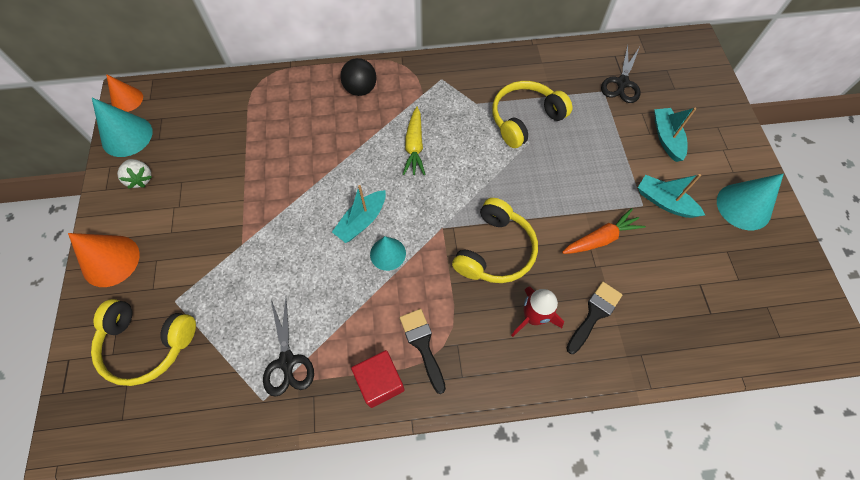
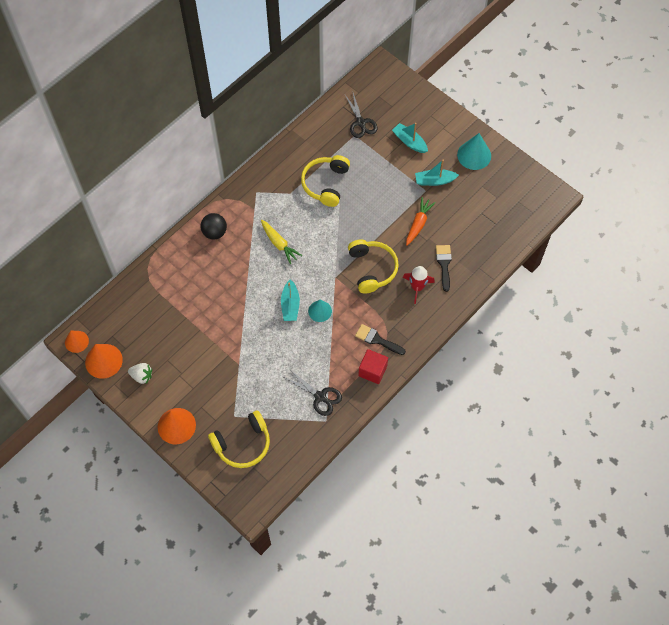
camera: 40 degrees left, 0 degrees up
(127, 136) = (103, 361): turquoise cone -> orange cone

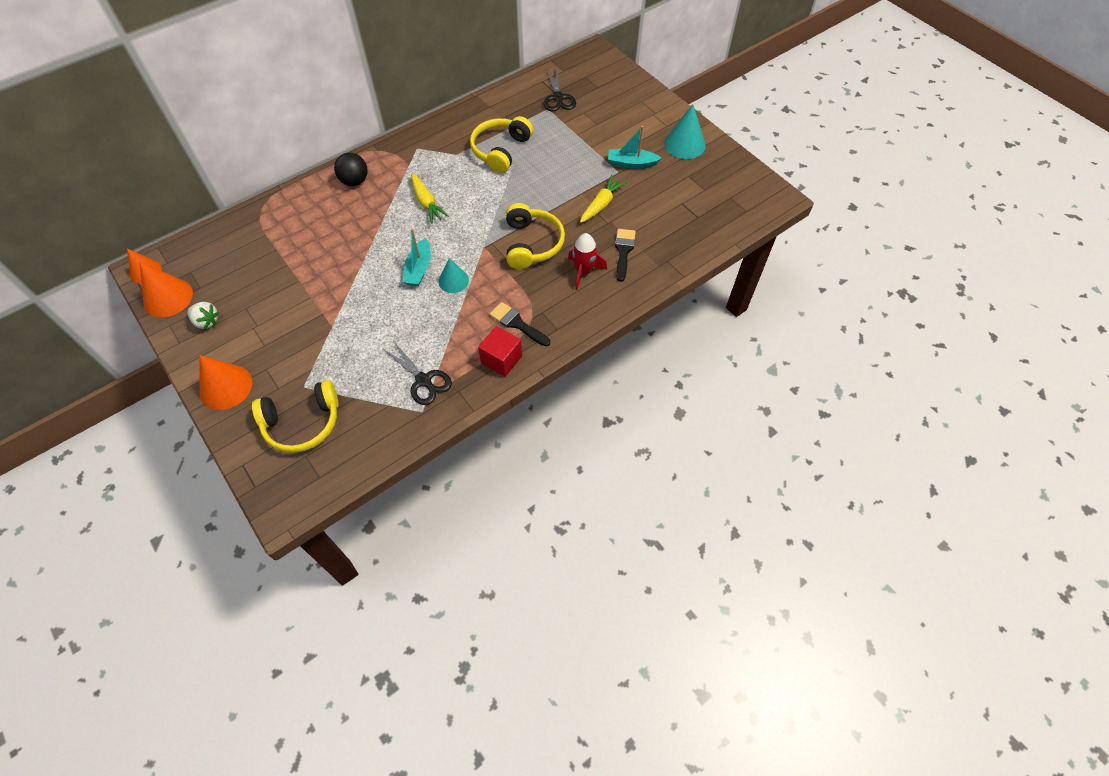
camera: 10 degrees right, 5 degrees down
(409, 142) = (610, 122): turquoise boat -> none
(418, 224) = (601, 204): orange carrot -> yellow carrot

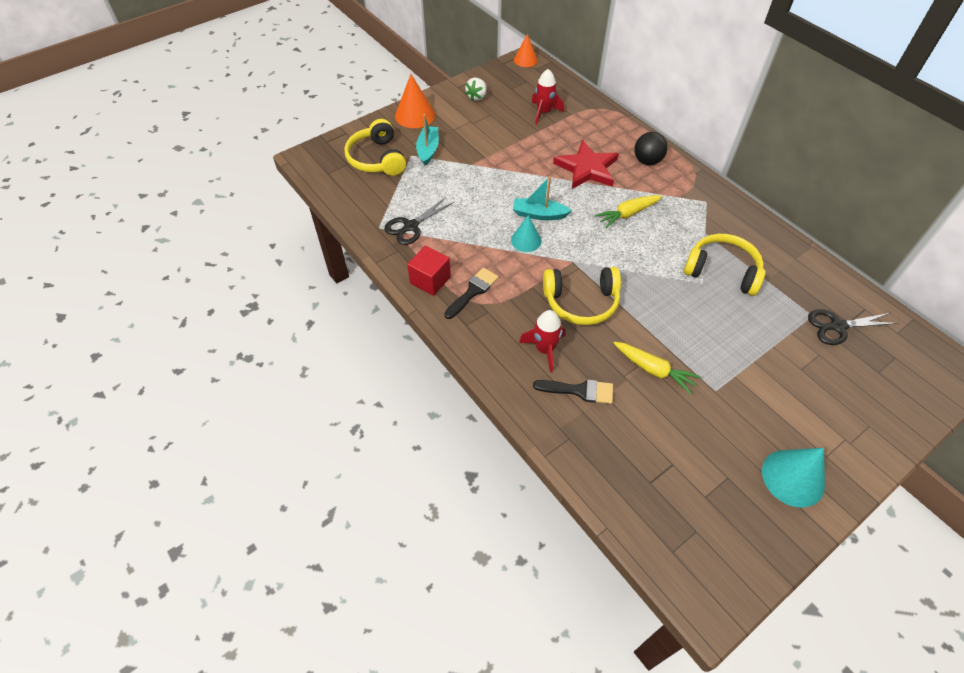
camera: 90 degrees right, 5 degrees down
(168, 297) = (500, 74): orange cone -> none
(255, 258) = (544, 112): none -> red rocket
(357, 227) = (587, 168): none -> red star
(631, 163) = (734, 406): turquoise boat -> turquoise boat (428, 150)

